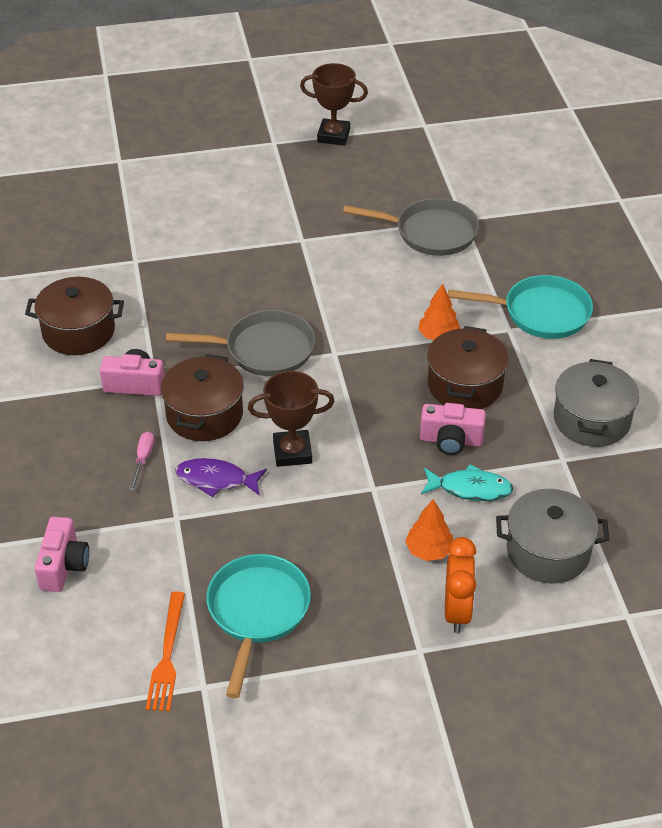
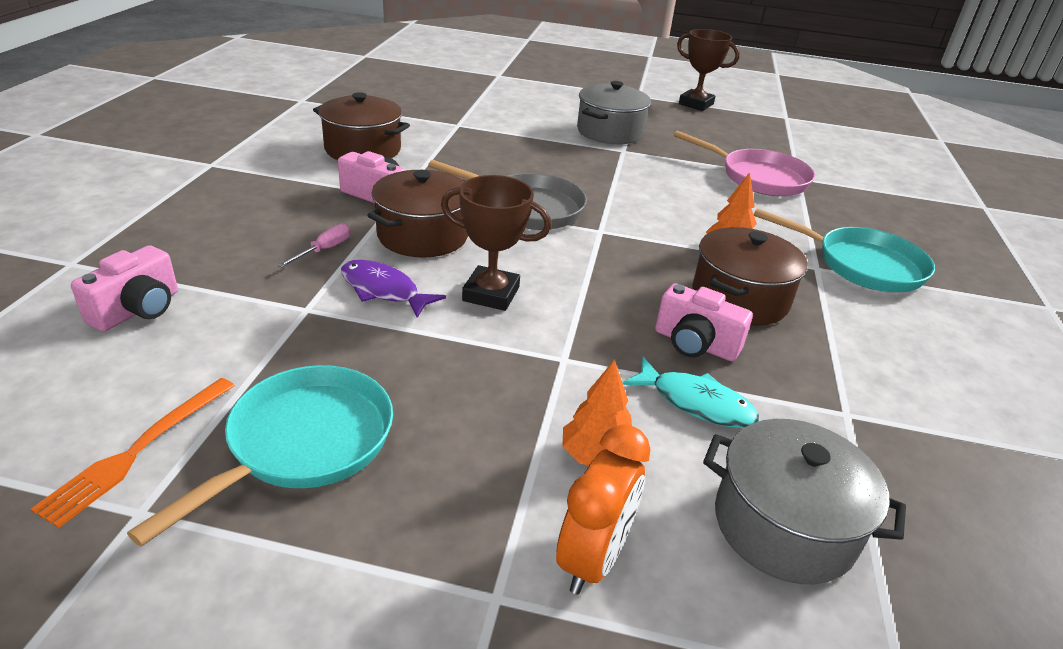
camera: 20 degrees right, 10 degrees down
(430, 233) = (758, 178): grey pan -> pink pan
(591, 420) = (903, 383): grey pot -> grey pot (609, 132)

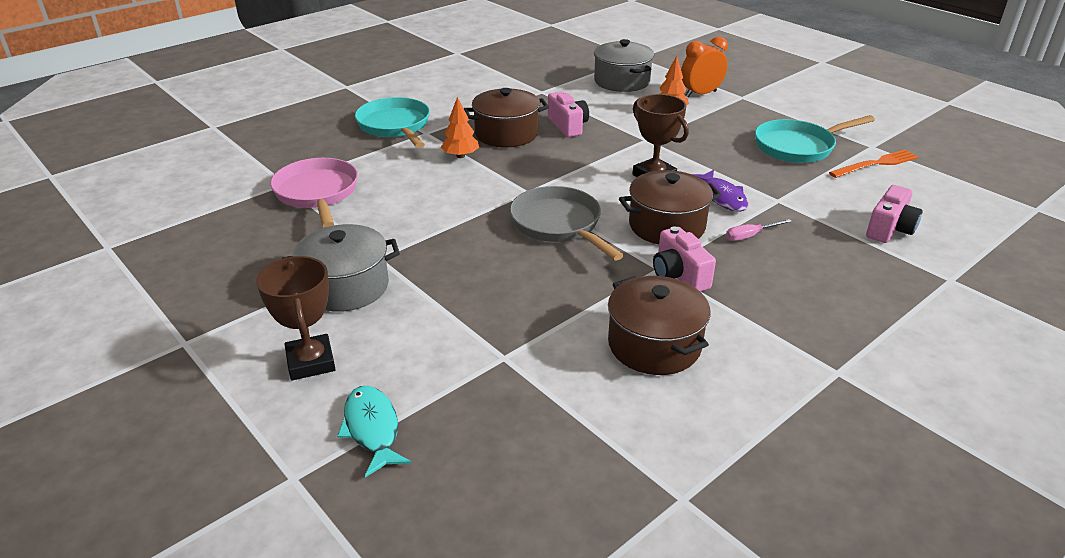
camera: 140 degrees left, 0 degrees up
(138, 310) = (889, 229): pink camera -> pink camera turned 150 degrees clockwise
(696, 104) = (151, 301): brown trophy -> brown trophy (311, 362)
(696, 403) = (603, 111): turquoise fish -> turquoise fish (372, 429)

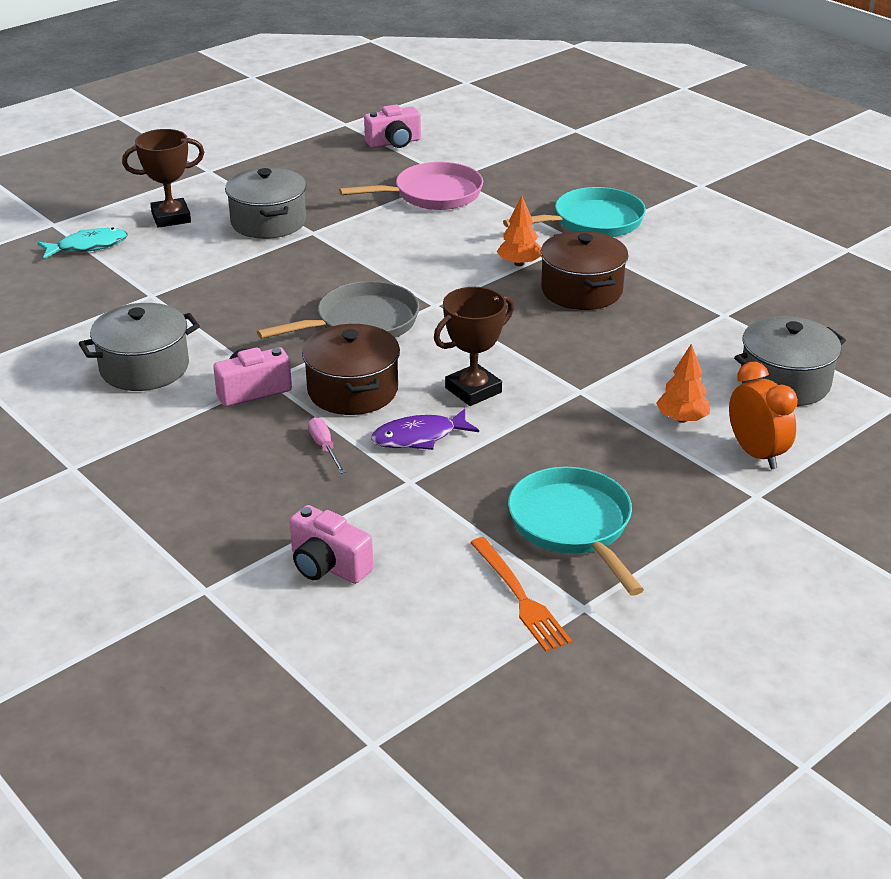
camera: 90 degrees right, 0 degrees up
(568, 126) = (613, 333): pink camera -> pink camera (394, 143)
(654, 345) = (144, 368): brown pot -> grey pot

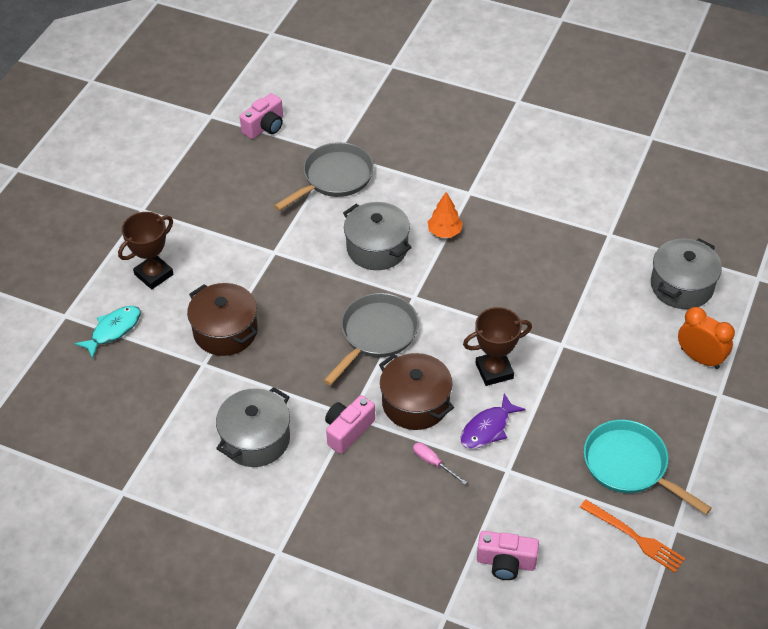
camera: 25 degrees left, 15 degrees up
(268, 222) = (233, 252): grey pot -> grey pot (377, 248)
(432, 195) = (334, 178): pink pan -> grey pan
(473, 390) = (494, 371): brown trophy -> brown trophy turned 45 degrees clockwise
(581, 290) = (504, 244): brown pot -> brown pot (225, 331)
(592, 222) = (467, 168): turquoise pan -> none
(682, 419) = (639, 345): orange tree -> none

